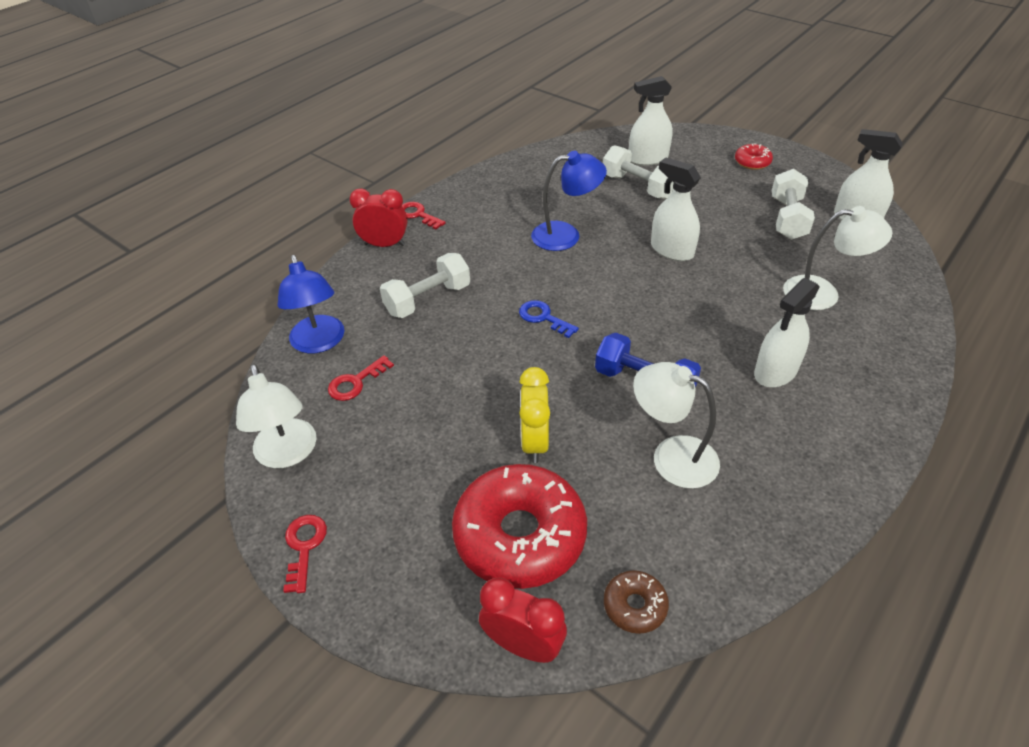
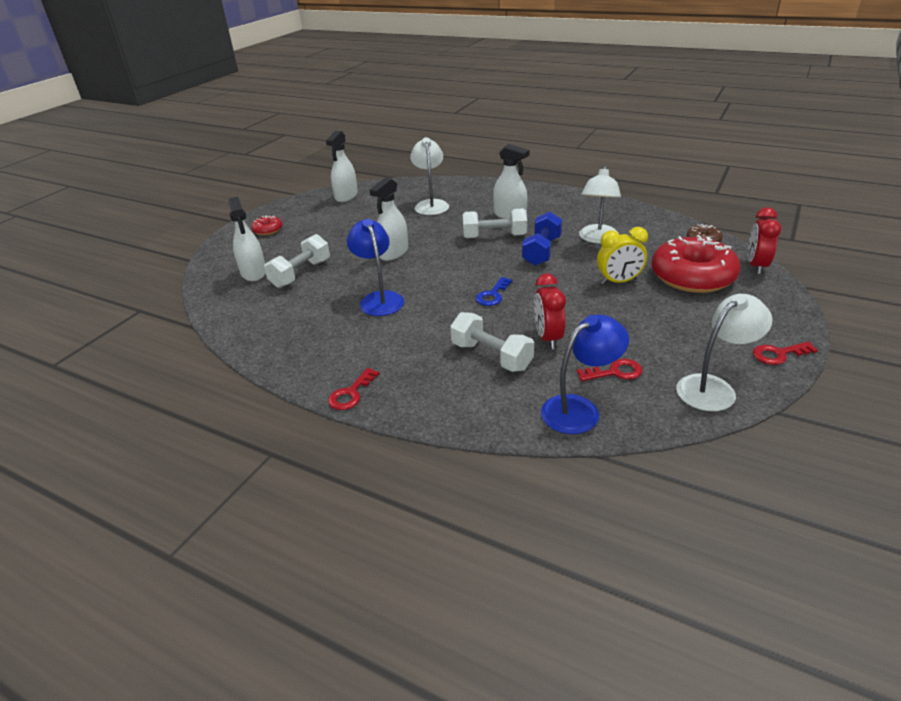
camera: 100 degrees left, 10 degrees down
(355, 382) = (615, 372): red key -> red key turned 45 degrees counterclockwise
(384, 245) = (411, 405): red clock -> red clock (548, 338)
(787, 218) = (348, 216): white dumbbell -> white dumbbell (494, 236)

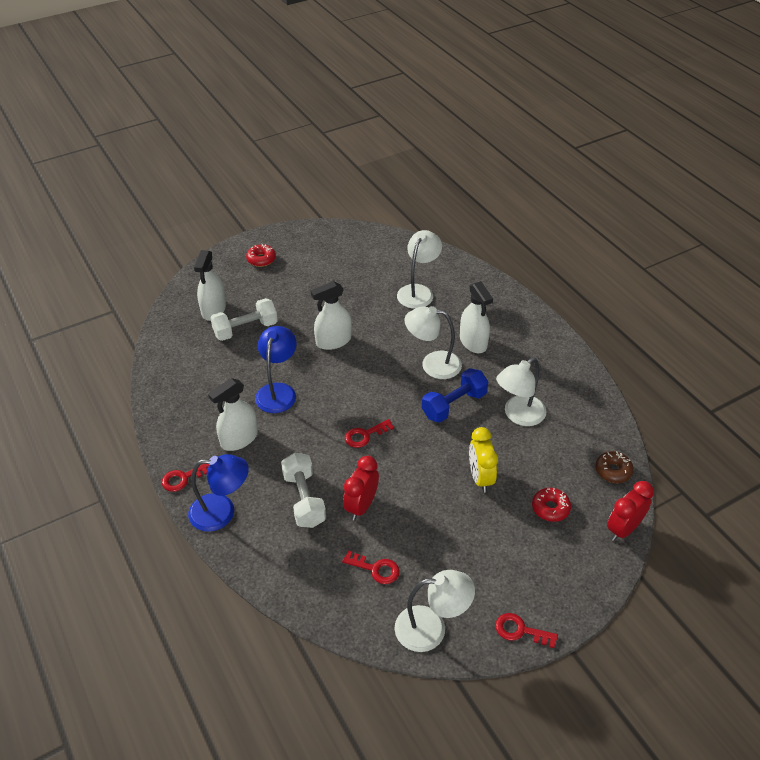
camera: 30 degrees right, 10 degrees up
(346, 196) = (357, 243): white spray bottle -> white spray bottle (239, 439)
(492, 295) = (365, 435): blue key -> red key
(494, 236) = (432, 364): white dumbbell -> white lamp
(580, 409) = (316, 586): blue lamp -> blue lamp (222, 512)
(618, 282) = (480, 478): yellow clock -> yellow clock turned 60 degrees clockwise
(692, 276) = (550, 508): red donut -> red donut, size x0.45

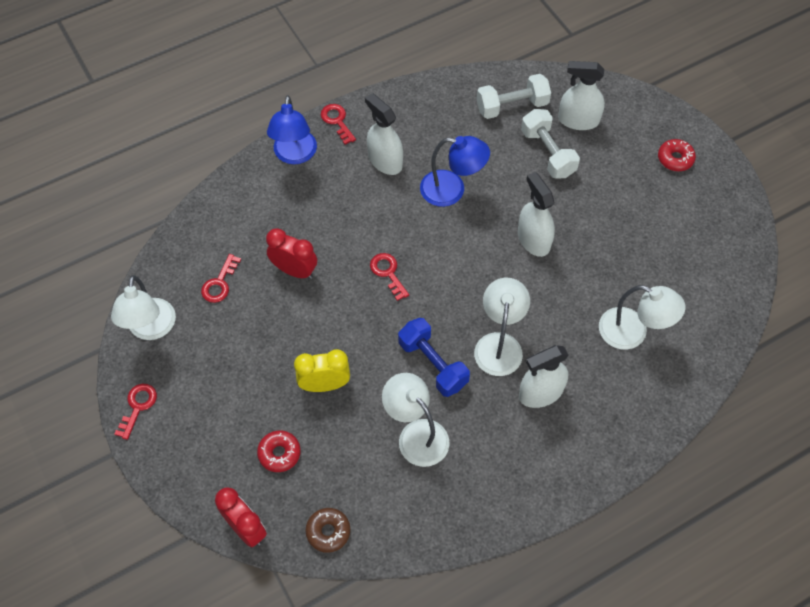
camera: 90 degrees right, 15 degrees up
(304, 499) = (306, 221): white dumbbell -> white dumbbell (512, 106)

